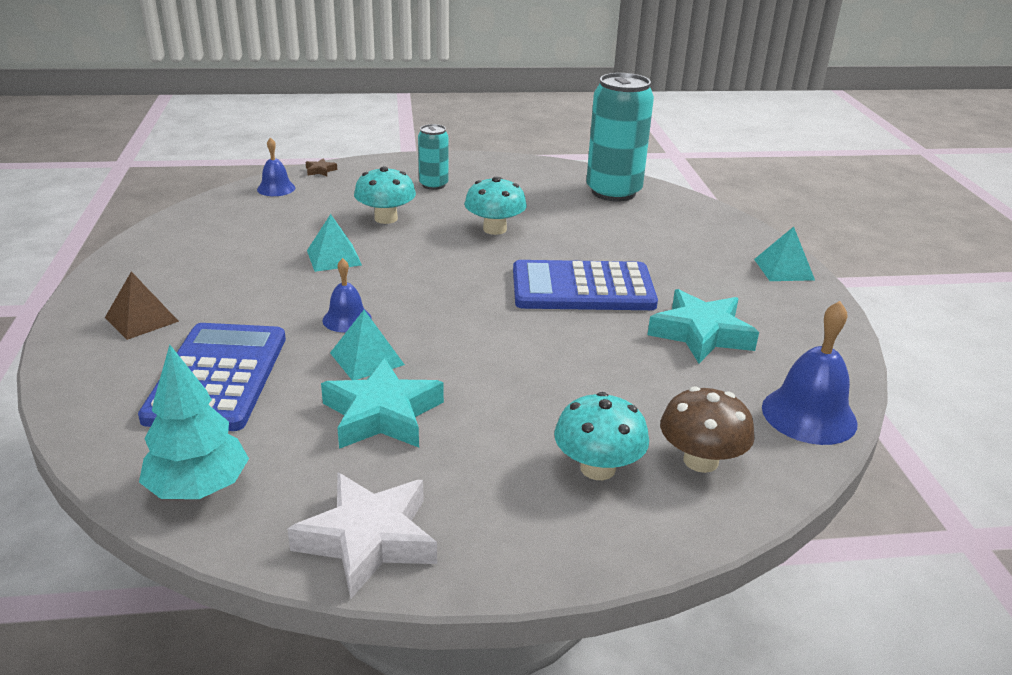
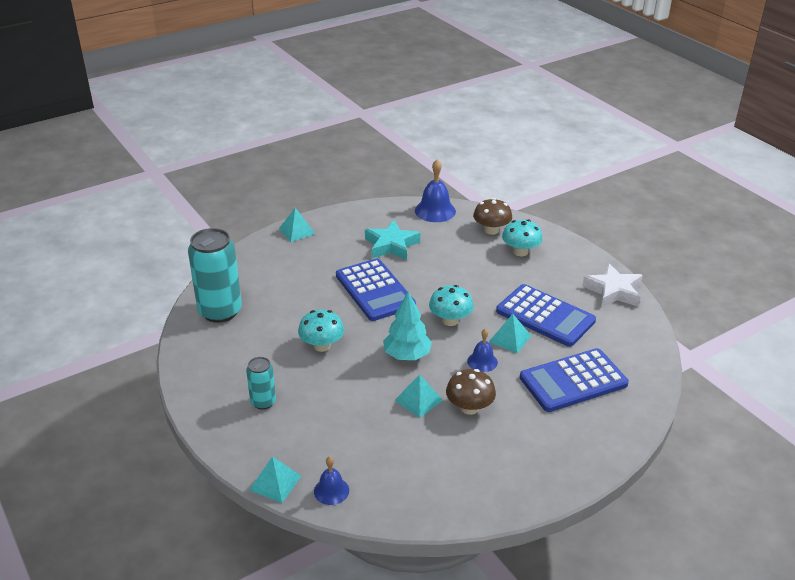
camera: 115 degrees left, 5 degrees up
(141, 319) = (558, 444): brown pyramid -> none
(199, 488) = (639, 345): turquoise tree -> turquoise tree (407, 355)
(280, 283) = (469, 407): none -> brown mushroom
(320, 170) = (275, 483): brown star -> turquoise pyramid
(382, 414) = (545, 316): turquoise star -> blue calculator
(386, 218) = (342, 402): turquoise mushroom -> turquoise mushroom (450, 320)

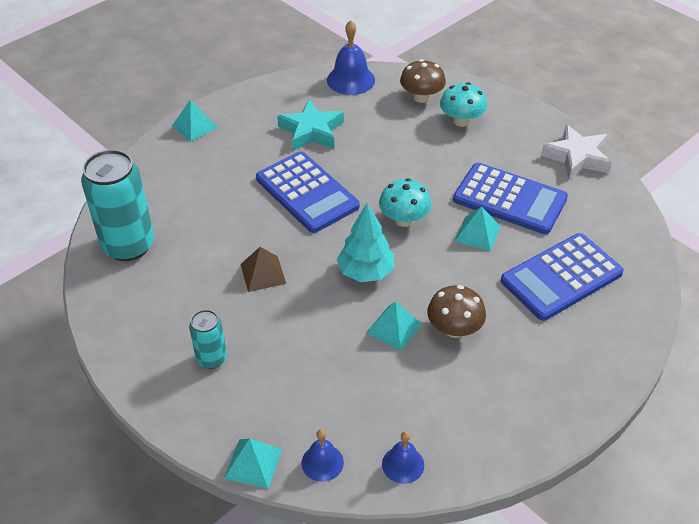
camera: 10 degrees left, 10 degrees up
(322, 345) = (263, 274): turquoise mushroom -> brown pyramid
(482, 361) = (454, 267): blue bell -> blue bell (403, 464)

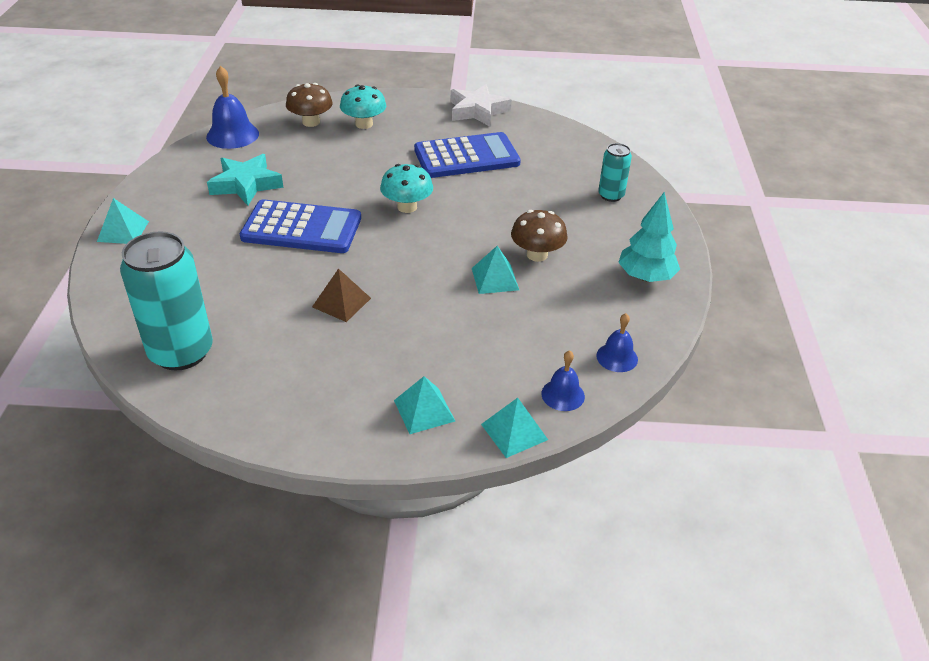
camera: 45 degrees left, 5 degrees down
(212, 359) = (380, 386): turquoise can -> turquoise can (611, 195)
(365, 272) = (424, 255): turquoise tree -> turquoise tree (645, 277)
(477, 233) = (473, 188): turquoise pyramid -> turquoise pyramid (424, 410)
(561, 277) = (563, 185): blue calculator -> none

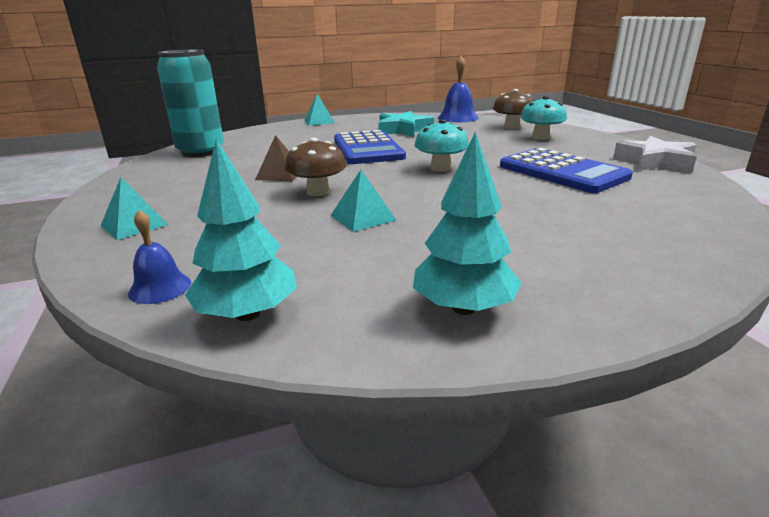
camera: 70 degrees right, 15 degrees down
(514, 431) = (93, 270): turquoise pyramid -> none
(537, 255) = (430, 229): brown mushroom -> brown mushroom (318, 192)
(611, 195) = (631, 250): turquoise can -> none
(617, 357) = (248, 314): blue bell -> turquoise tree

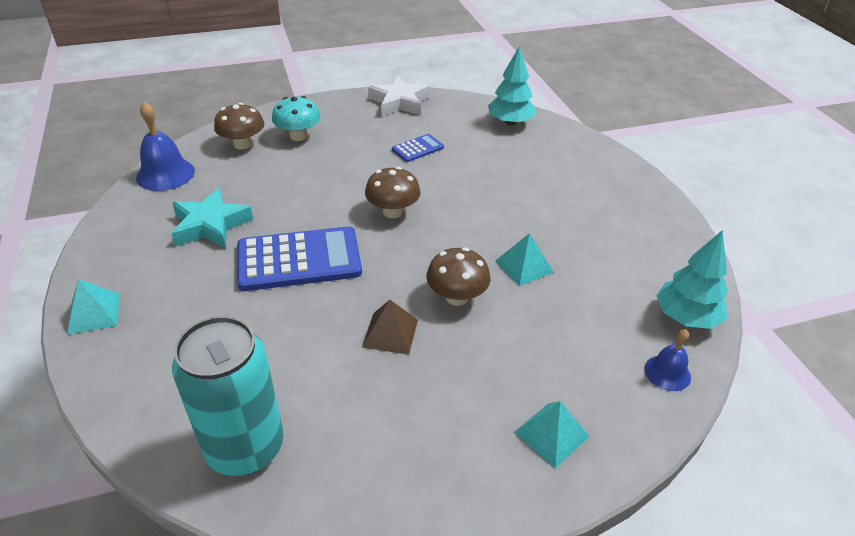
camera: 90 degrees left, 15 degrees up
(440, 168) = (393, 211): turquoise mushroom -> brown mushroom
(463, 308) = (652, 229): turquoise tree -> turquoise tree (510, 122)
(562, 172) = (418, 149): blue calculator -> blue calculator, size x0.48

